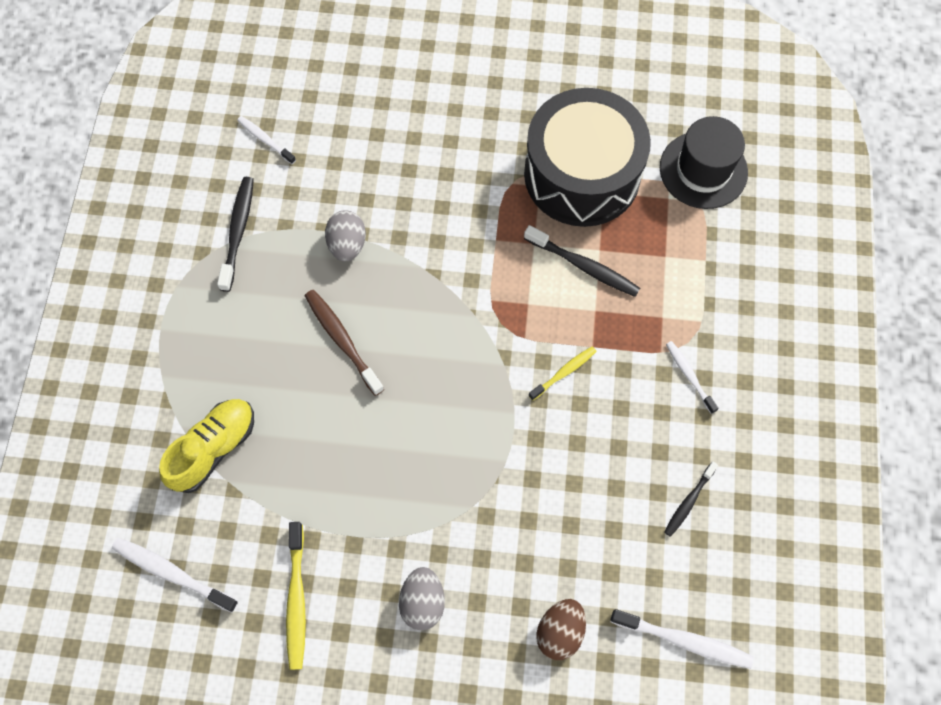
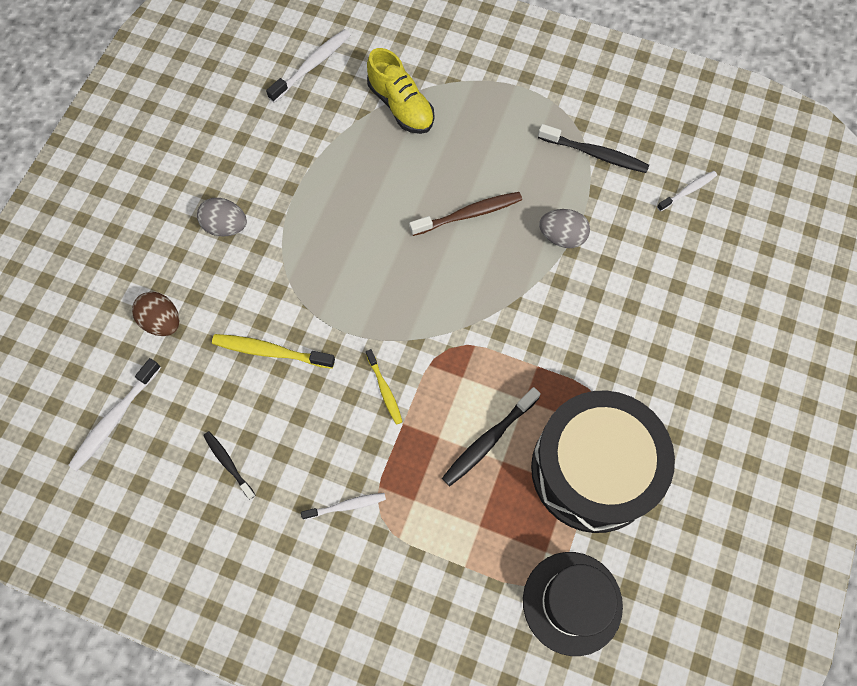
camera: 105 degrees right, 0 degrees up
(296, 599) = (262, 141): yellow toothbrush -> yellow toothbrush (271, 351)

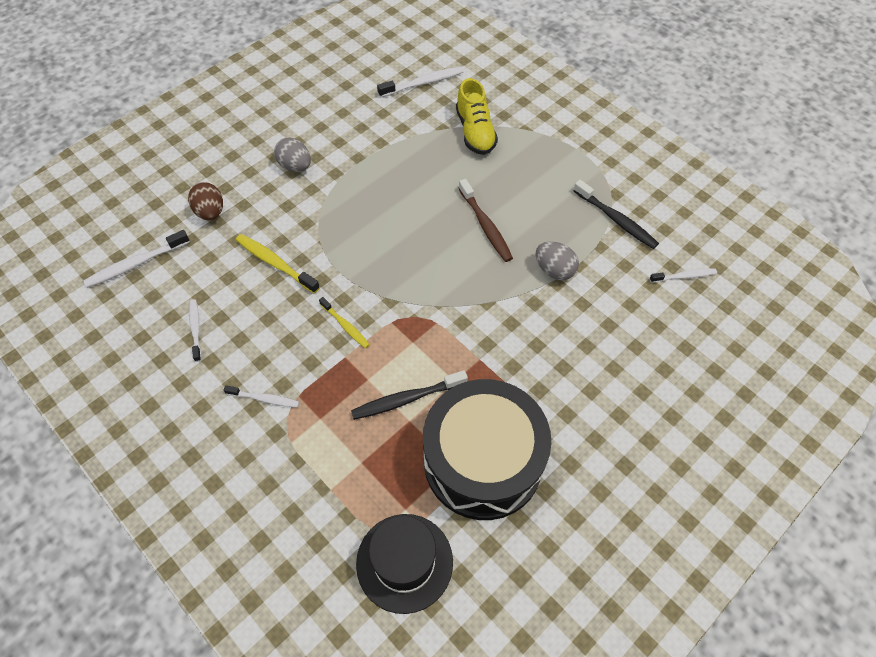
camera: 25 degrees right, 10 degrees down
(228, 464) = (195, 329): black toothbrush -> white toothbrush
(384, 389) = (345, 325): yellow toothbrush -> yellow toothbrush turned 45 degrees counterclockwise
(468, 214) = (485, 225): brown toothbrush -> brown toothbrush turned 60 degrees clockwise

